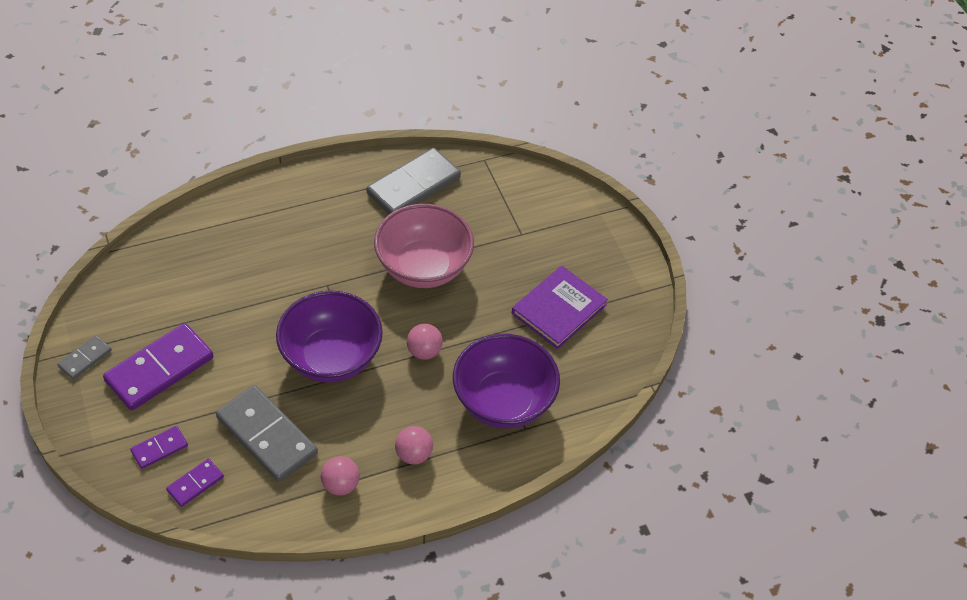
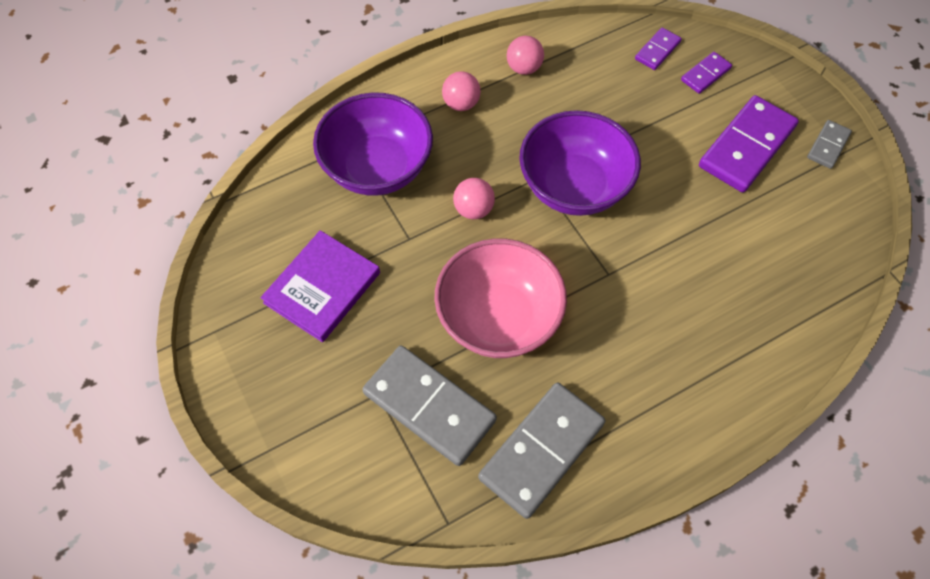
camera: 175 degrees right, 10 degrees up
(266, 436) = (610, 100): grey domino -> grey domino (429, 406)

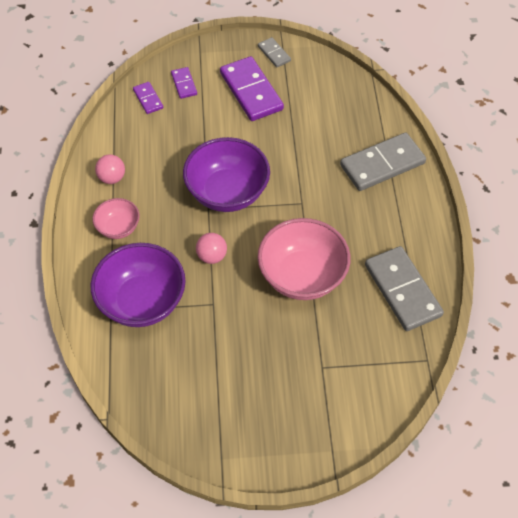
camera: 65 degrees left, 5 degrees down
(322, 288) = (223, 373): purple book -> none
(429, 406) = (345, 340): grey domino -> grey domino (382, 164)
(461, 104) = (118, 228): pink ball -> pink bowl

